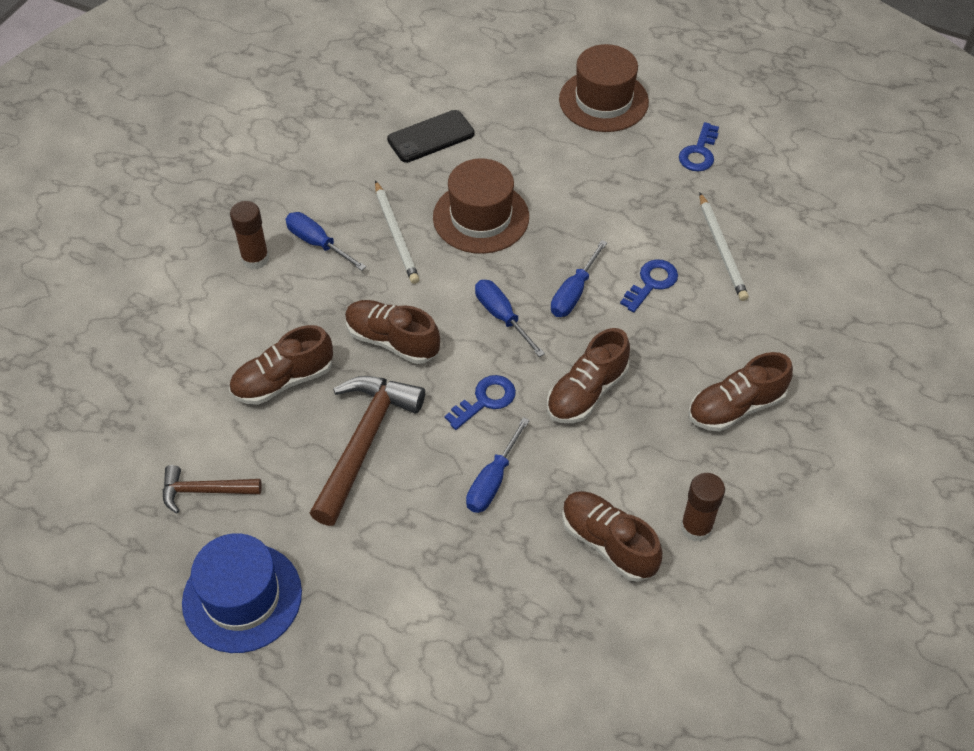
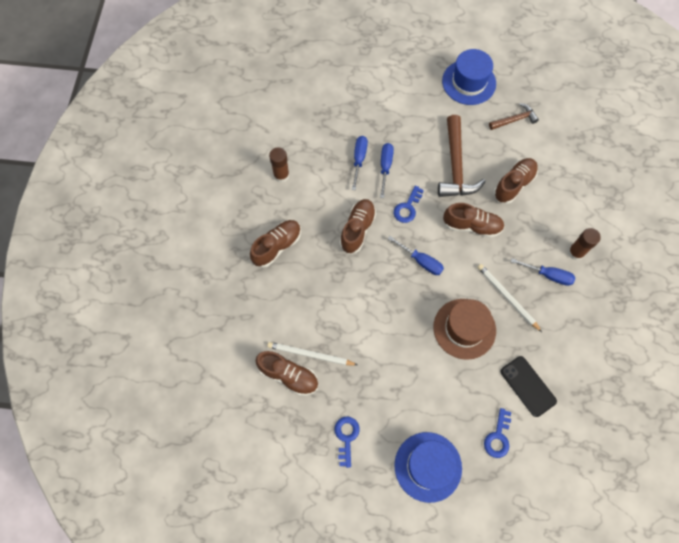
camera: 160 degrees right, 15 degrees up
(431, 137) = (528, 386): black phone -> black phone turned 75 degrees counterclockwise
(573, 293) = (387, 291): blue screwdriver -> blue screwdriver (359, 159)
(603, 101) = (428, 466): brown hat -> blue hat
(608, 543) = (320, 155): brown shoe -> brown shoe (288, 375)
(651, 283) = (345, 314): blue key -> blue key (498, 437)
(722, 249) = (310, 355): white pencil -> white pencil turned 45 degrees counterclockwise

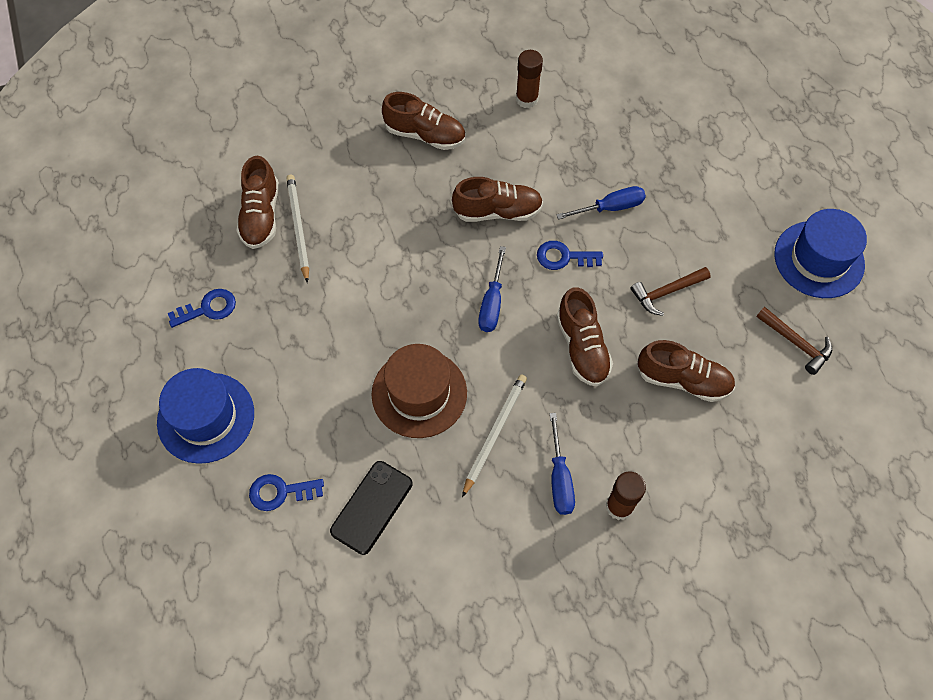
camera: 65 degrees right, 5 degrees down
(359, 159) = (602, 173): blue screwdriver -> none
(455, 165) = (666, 292): brown hammer -> brown hammer, size x0.56

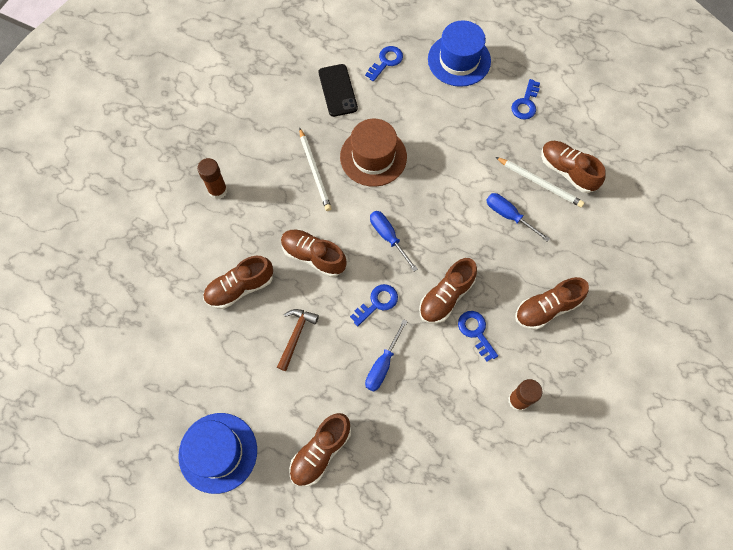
camera: 135 degrees right, 5 degrees up
(504, 167) = (476, 332): none -> blue key
(559, 478) = (260, 178): blue screwdriver -> blue screwdriver (508, 215)
(726, 191) = (321, 452): none -> brown shoe
(796, 343) = (190, 372): brown hammer -> none

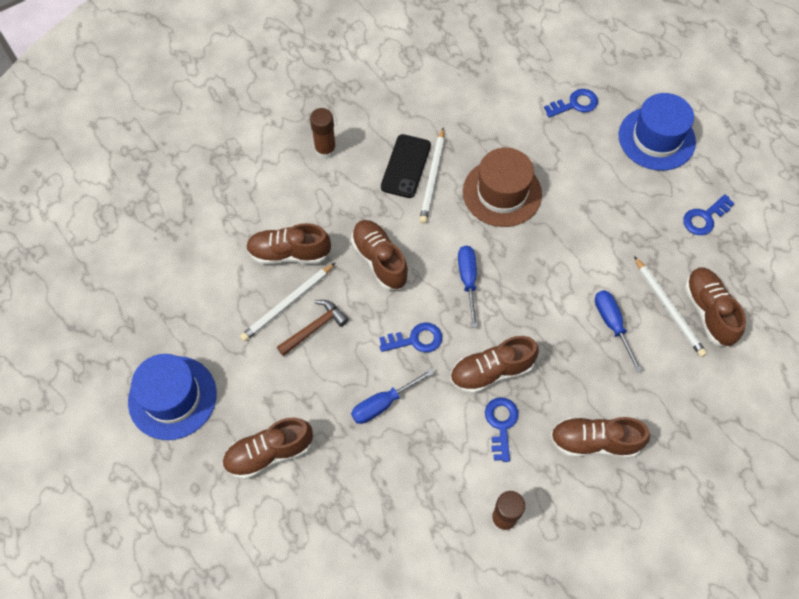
camera: 30 degrees right, 5 degrees down
(263, 328) = (288, 304): none -> white pencil
(337, 90) = (505, 109): black phone -> black phone (406, 166)

